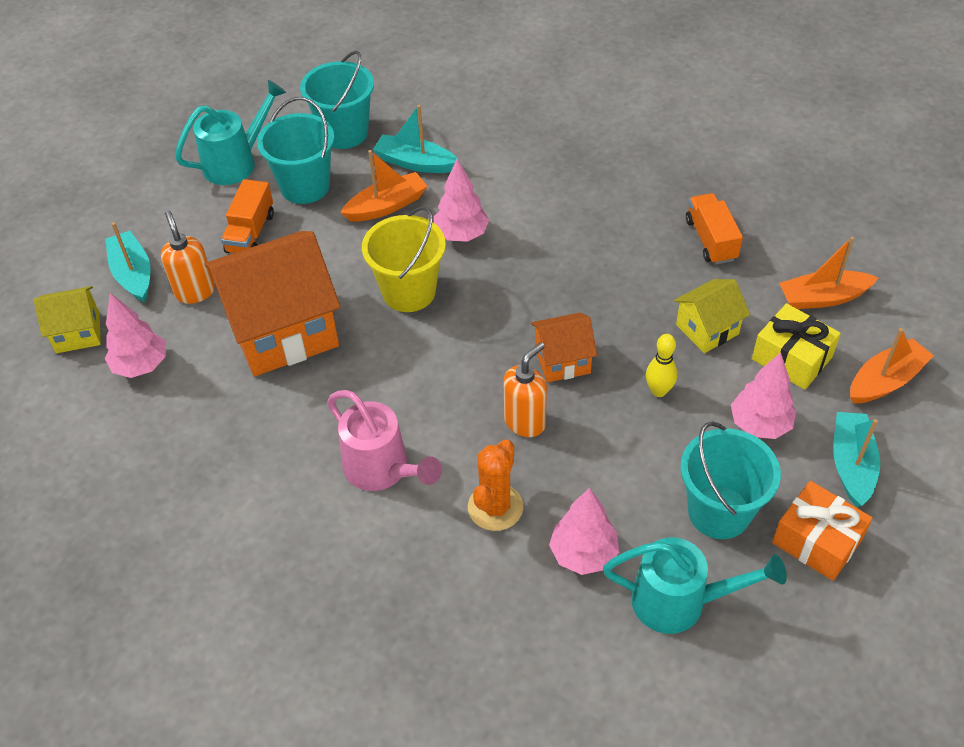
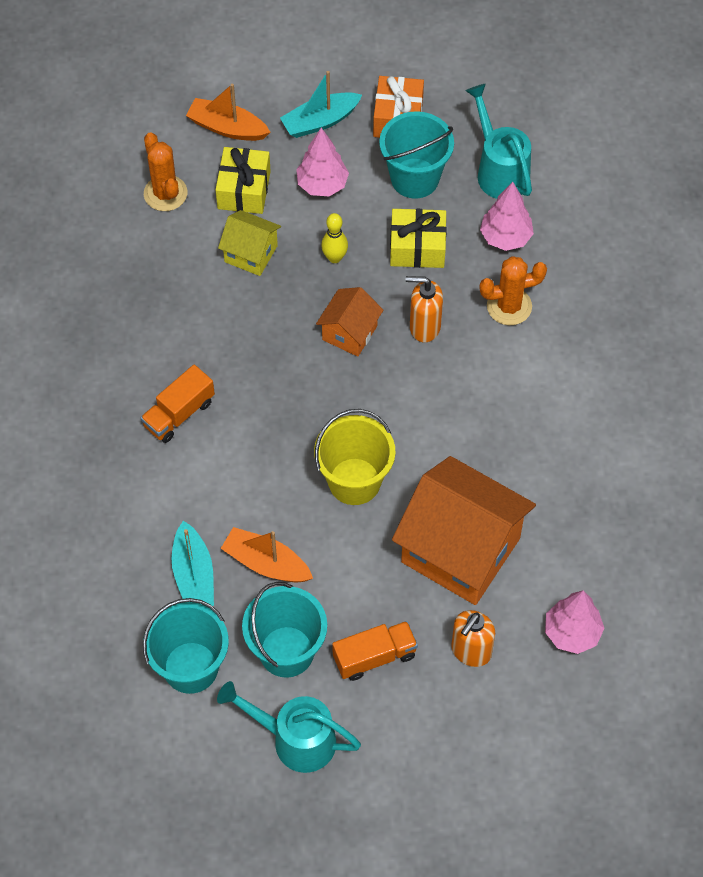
camera: 125 degrees left, 10 degrees up
(78, 332) = (579, 713): yellow house -> none
(133, 274) = (489, 721): turquoise boat -> none
(382, 470) = (533, 393): pink watering can -> none
(461, 234) = (262, 480): pink tree -> none
(562, 360) = (349, 333): orange house -> orange house turned 75 degrees clockwise
(625, 466) = (417, 247): none -> yellow gift
(711, 240) = (147, 293): orange truck -> orange truck (179, 414)
(823, 298) = (165, 193): orange boat -> orange cactus

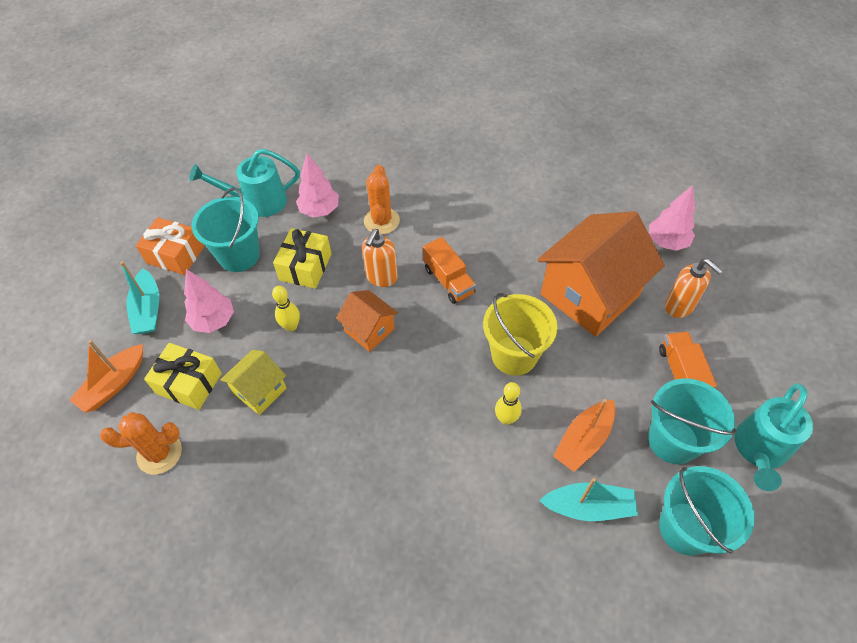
camera: 75 degrees left, 5 degrees down
(179, 414) = (411, 487): orange truck -> orange truck (448, 280)
(273, 485) = (506, 419): none -> yellow bowling pin

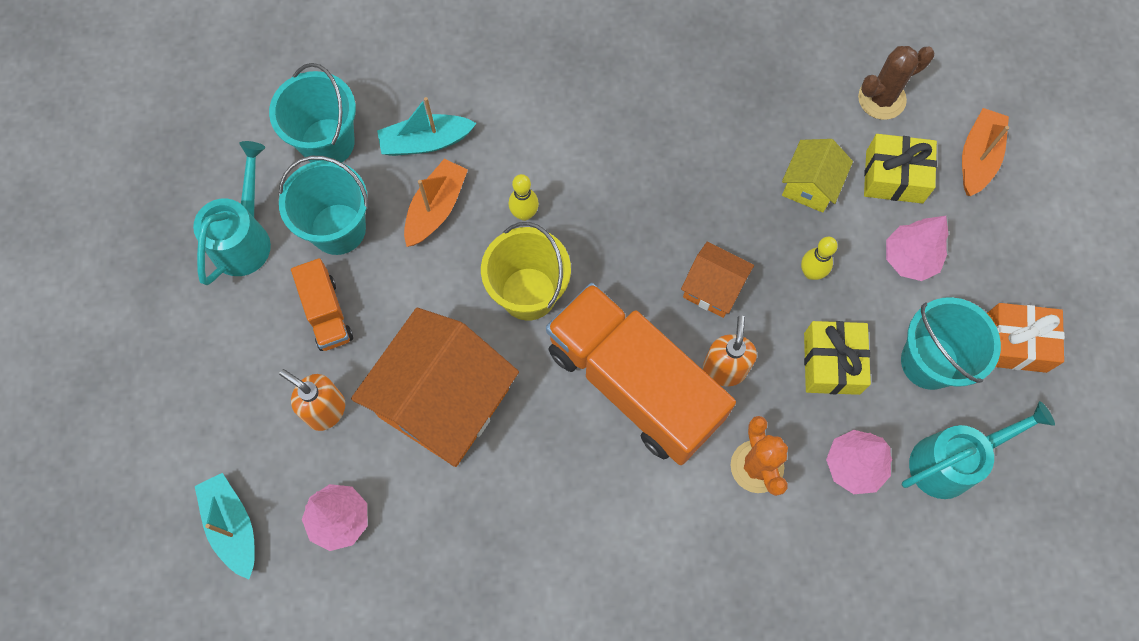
camera: 165 degrees right, 15 degrees up
(148, 309) = (999, 256): turquoise boat -> turquoise boat (232, 526)
(159, 453) = (881, 98): orange cactus -> brown cactus
(448, 280) = (634, 384): orange truck -> orange truck, size x2.16

